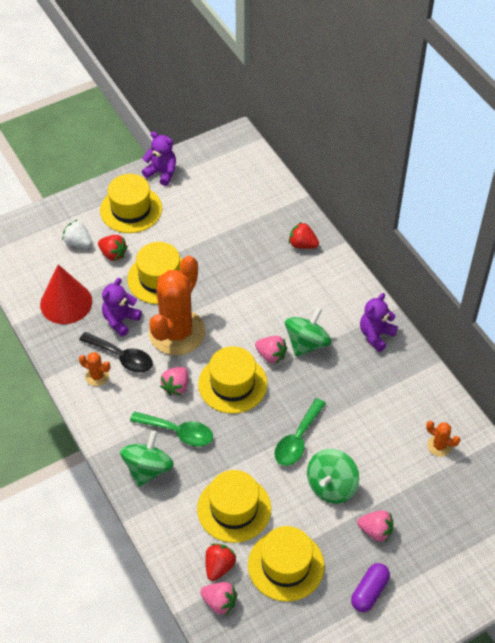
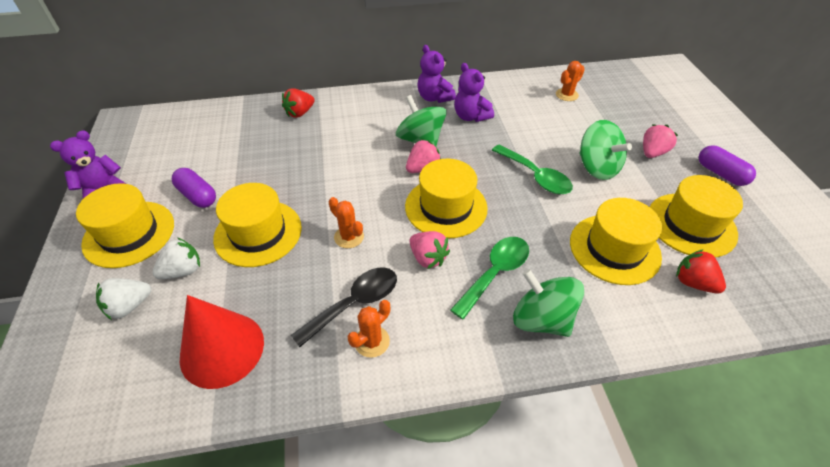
camera: 70 degrees left, 5 degrees down
(113, 254) = (183, 270): red strawberry -> white strawberry
(120, 320) = (295, 290): purple teddy bear -> purple teddy bear (471, 116)
(177, 332) = (349, 237): orange cactus -> orange cactus, size x0.41
(179, 227) = (197, 196): none -> purple capsule
(219, 602) = (743, 295): pink strawberry -> none

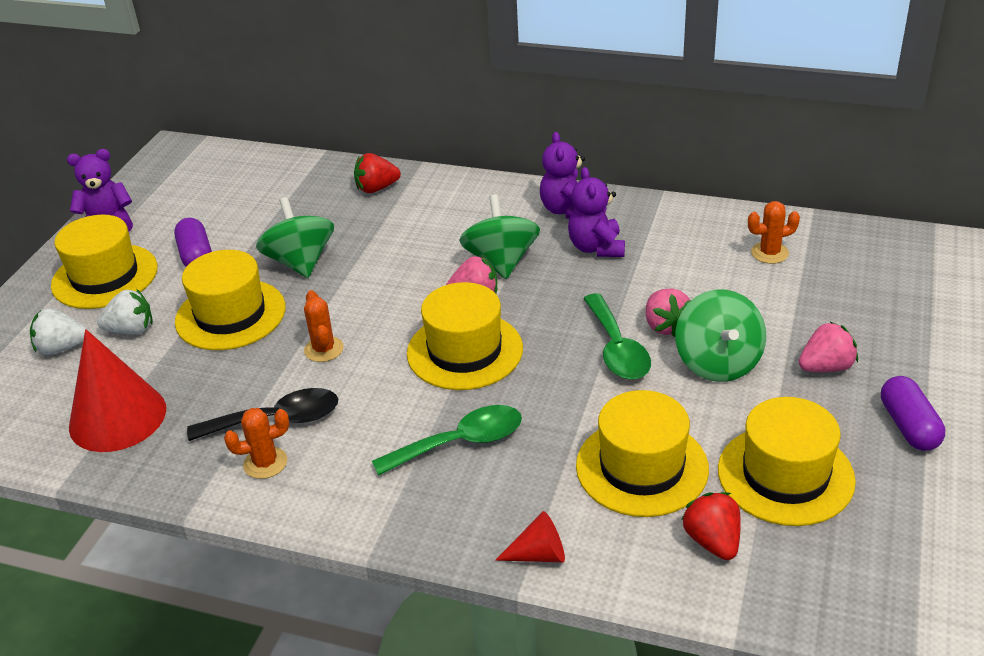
camera: 30 degrees right, 10 degrees down
(428, 258) = (395, 400): pink strawberry -> pink strawberry (665, 326)
(541, 319) = (472, 509): green spinning top -> green spinning top (300, 262)
(608, 334) = (539, 554): none -> red cone

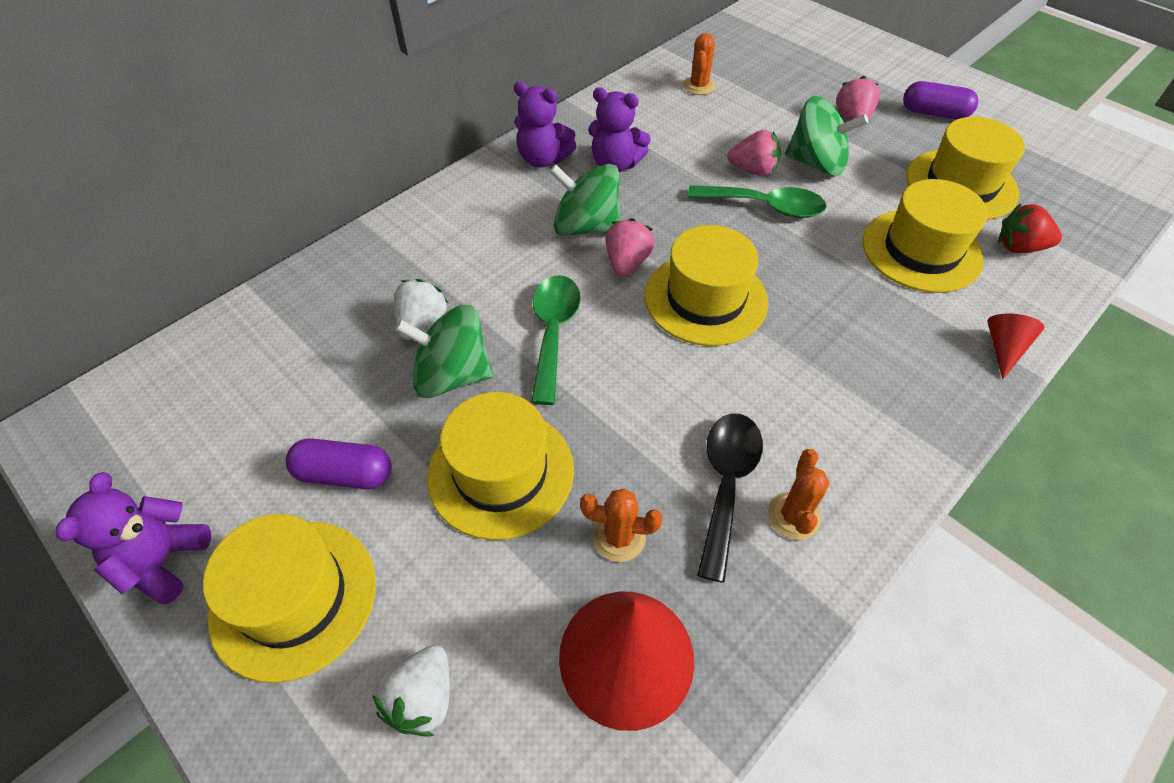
camera: 65 degrees left, 15 degrees up
(131, 330) = (448, 594): white strawberry -> white strawberry (422, 323)
(324, 349) = (629, 404): orange cactus -> orange cactus (619, 537)
(376, 188) = (371, 268): red strawberry -> none
(460, 443) = (838, 348): green spoon -> green spoon (553, 332)

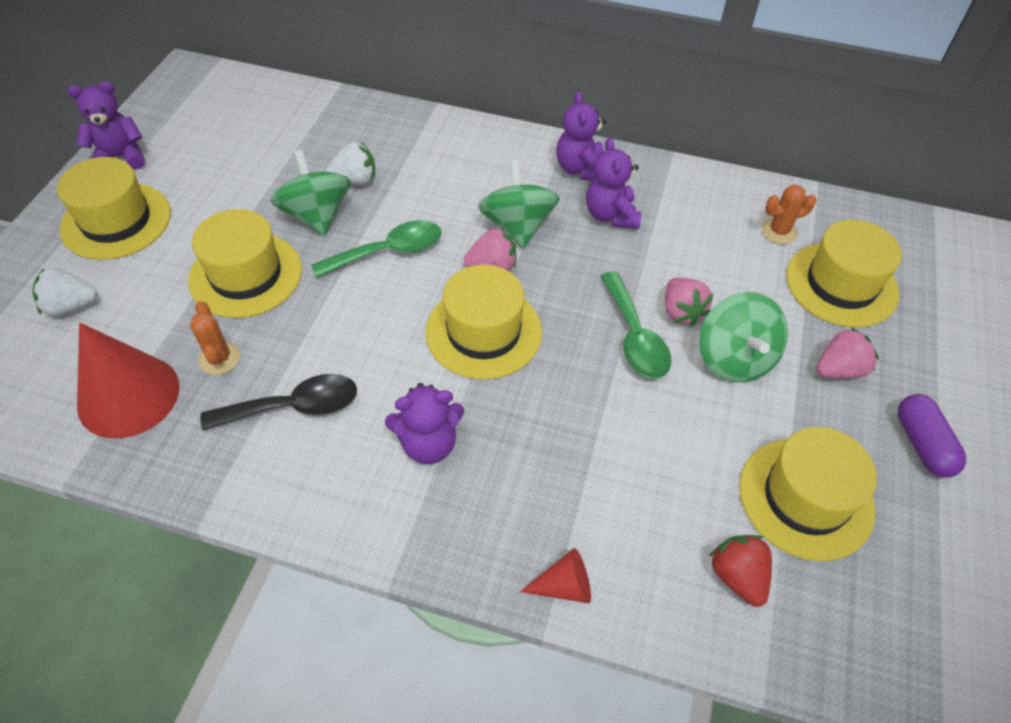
camera: 60 degrees right, 0 degrees up
(345, 474) = (210, 201): purple capsule -> none
(793, 516) = (282, 460): orange cactus -> none
(822, 386) = (428, 443): none -> purple teddy bear
(921, 250) = (664, 482): yellow hat -> yellow hat (841, 284)

